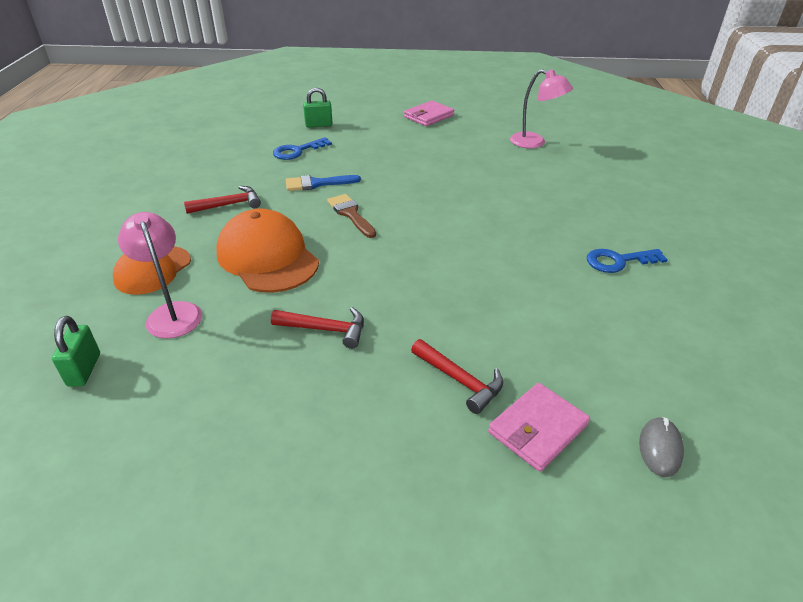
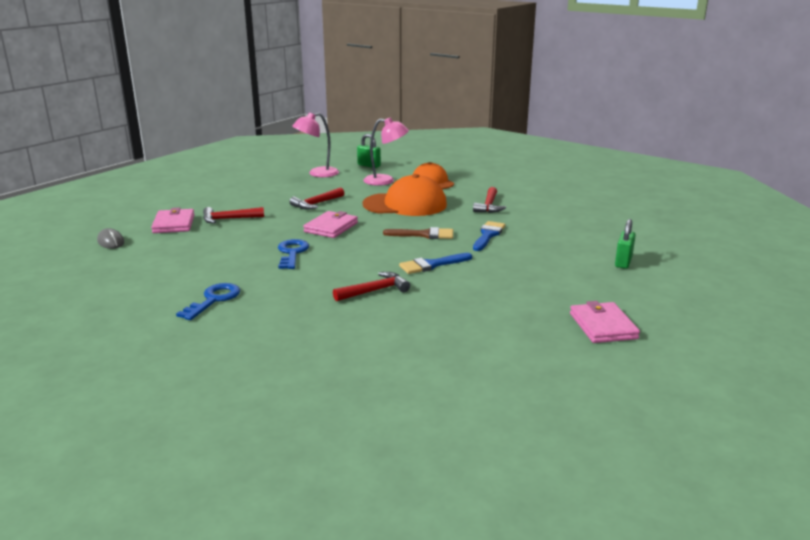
camera: 125 degrees right, 15 degrees down
(297, 151) = (563, 241): blue key -> blue key (292, 253)
(392, 277) = (331, 227): none -> pink wallet
(414, 189) = (431, 265): none -> blue brush
(491, 196) = (375, 290): none -> red hammer
(534, 143) = (453, 364): pink lamp -> pink lamp (317, 174)

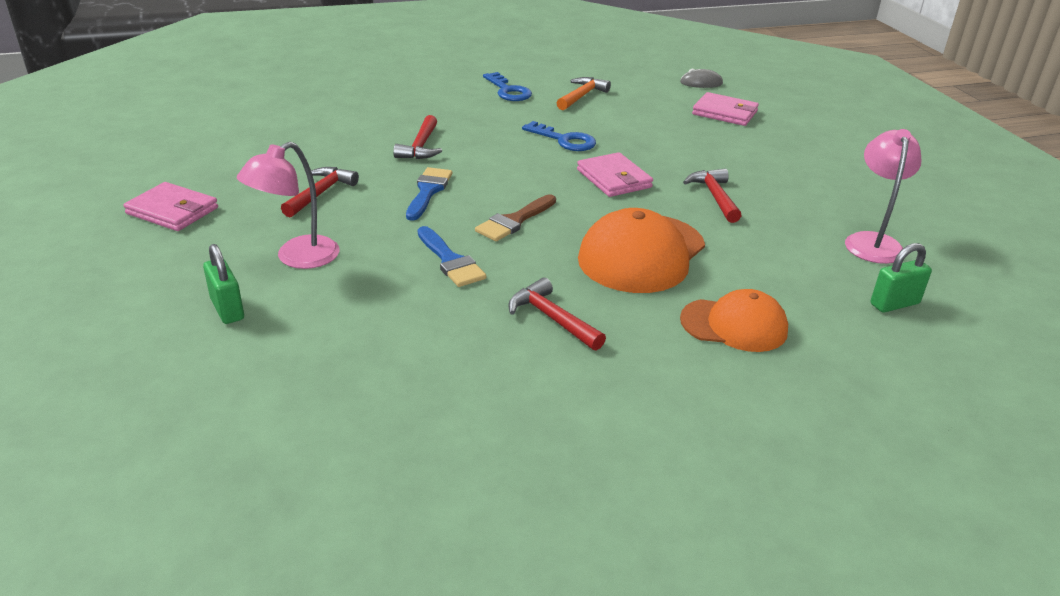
camera: 125 degrees right, 10 degrees up
(192, 271) = (582, 96): none -> orange hammer
(228, 219) = (711, 138): red hammer -> red hammer (320, 193)
(385, 181) = (779, 283): pink lamp -> pink lamp (297, 258)

